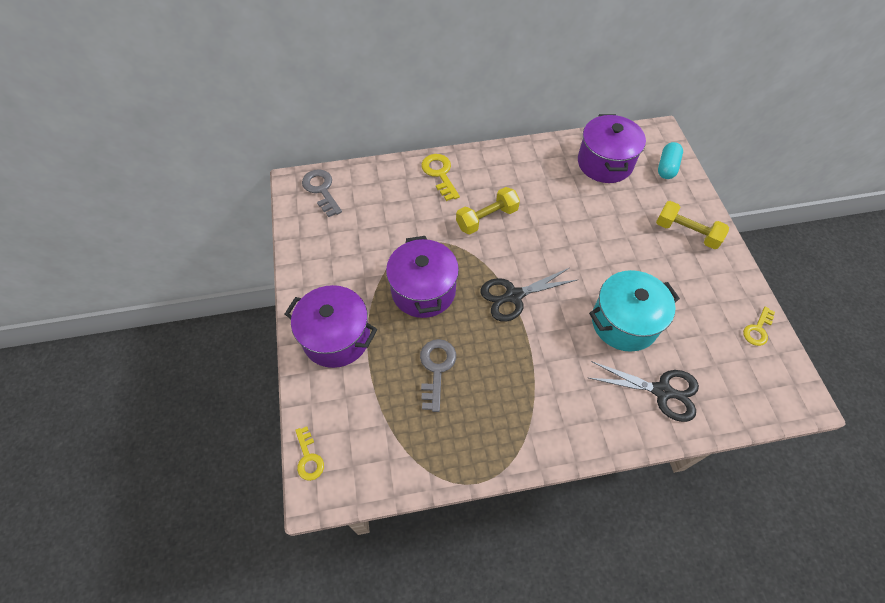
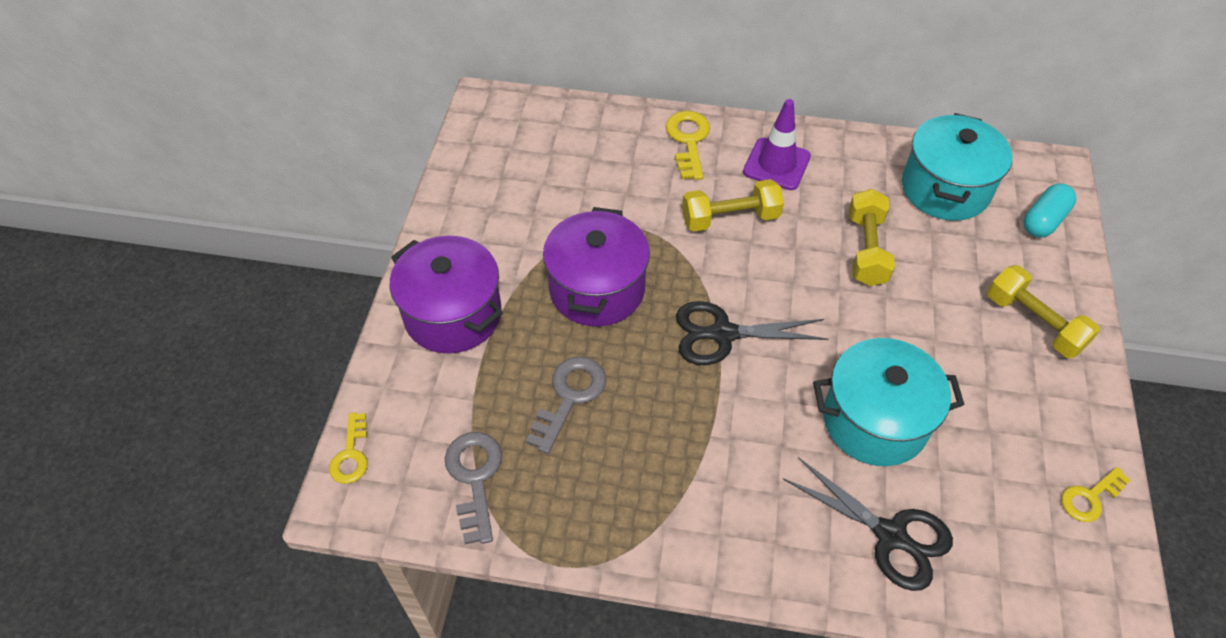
camera: 20 degrees right, 5 degrees down
(321, 190) = (515, 119): grey key -> grey key (474, 478)
(500, 175) = (776, 164): none -> purple traffic cone
(575, 215) = (866, 249): none -> yellow dumbbell
(604, 163) = (945, 189): purple pot -> turquoise pot

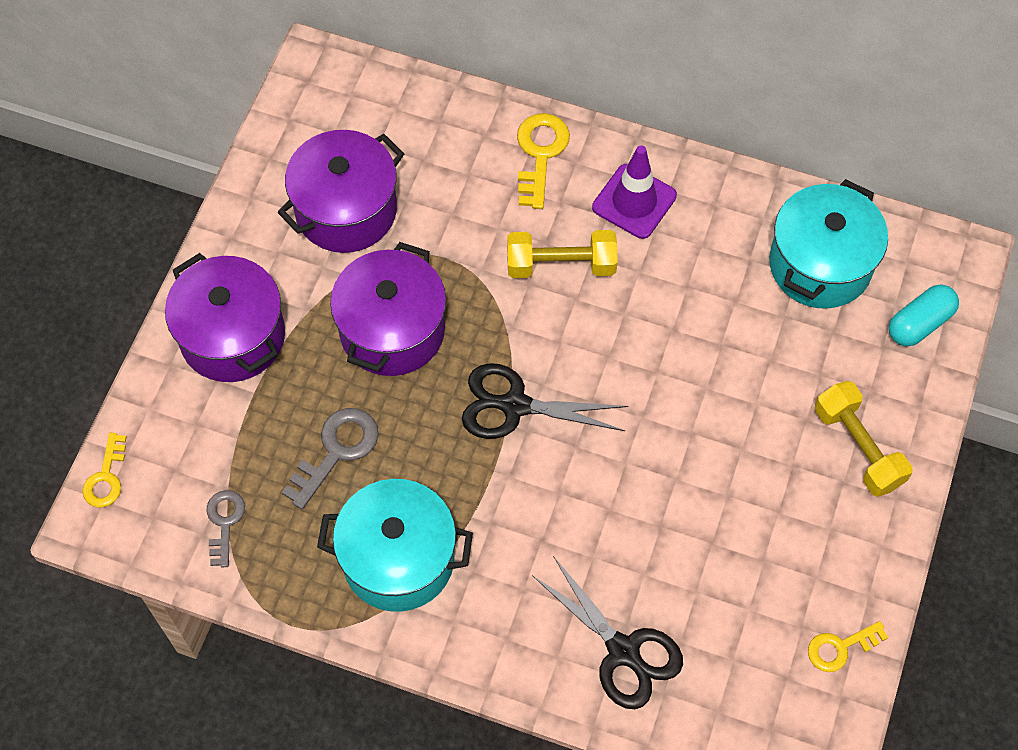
camera: 10 degrees right, 10 degrees up
(474, 478) = (224, 522): grey key -> grey key, size x0.66
(534, 202) = (346, 210): none -> purple pot
(866, 249) = (702, 328): yellow dumbbell -> none
(875, 420) = (646, 529): turquoise pot -> turquoise pot (398, 559)

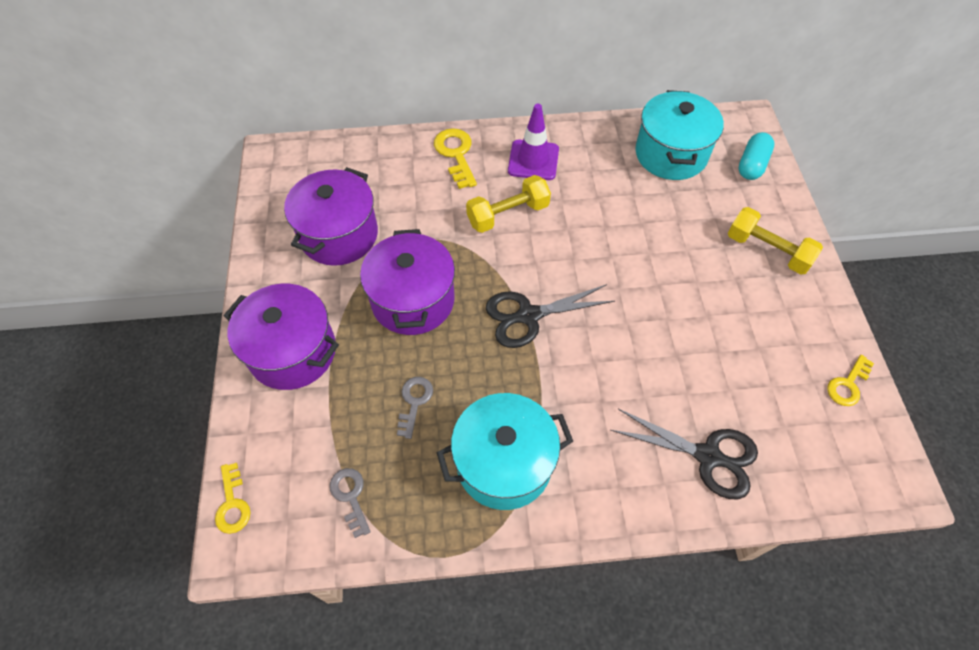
camera: 25 degrees left, 5 degrees down
(337, 451) = (414, 402): grey key -> grey key, size x0.66

